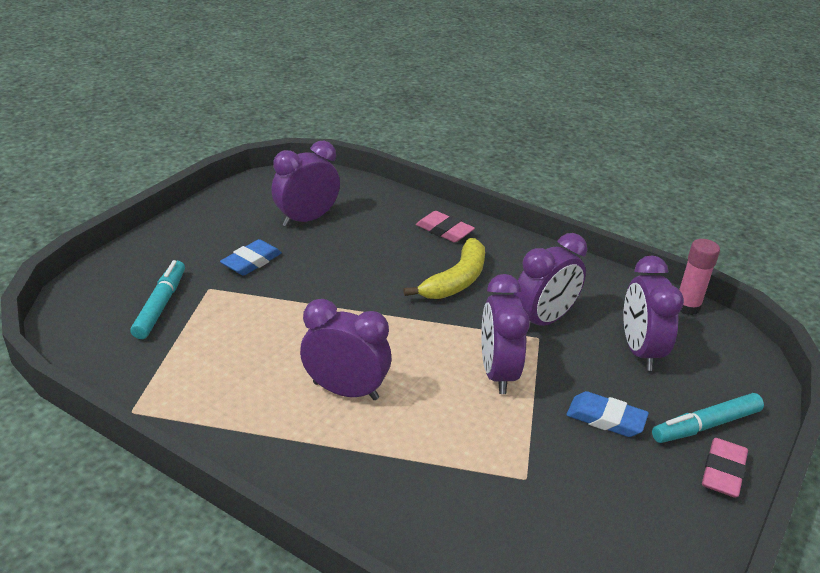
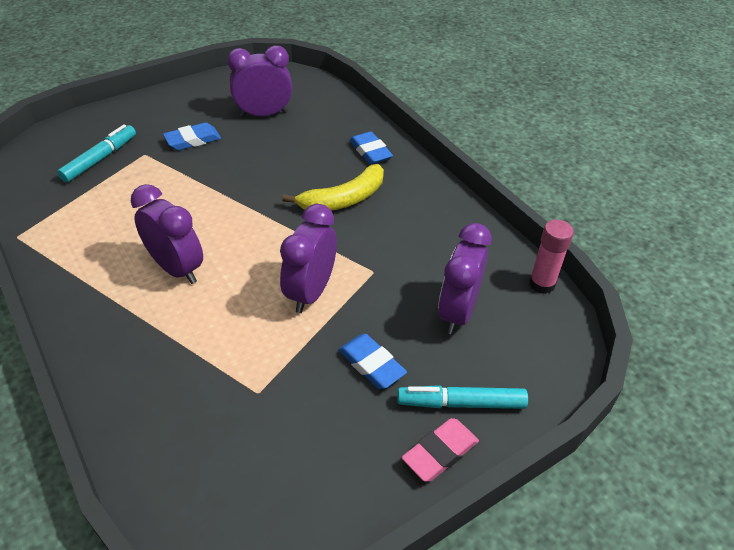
camera: 25 degrees right, 10 degrees up
(444, 231) = (370, 152): pink eraser -> blue eraser
(543, 320) = (391, 257): purple clock -> none

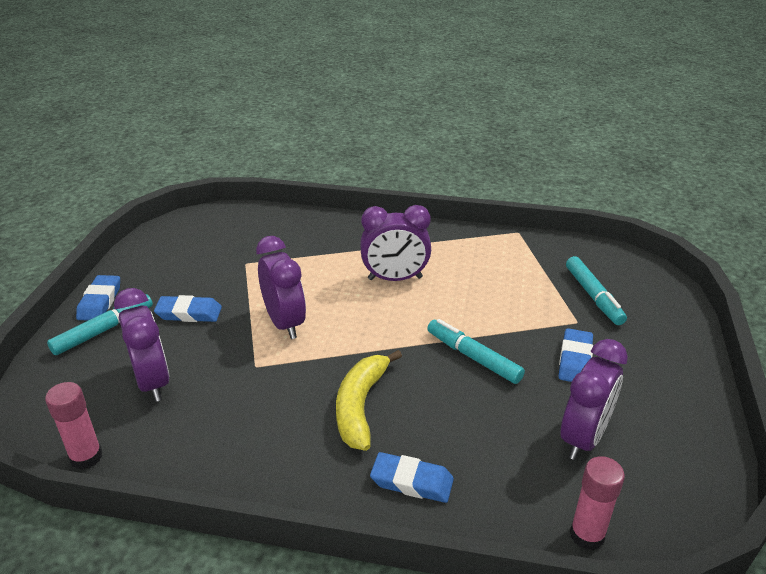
camera: 135 degrees right, 10 degrees down
(238, 179) = (473, 357): none -> turquoise marker
(329, 93) = (587, 535): none -> pink glue stick
(440, 452) = (100, 302): pink eraser -> blue eraser

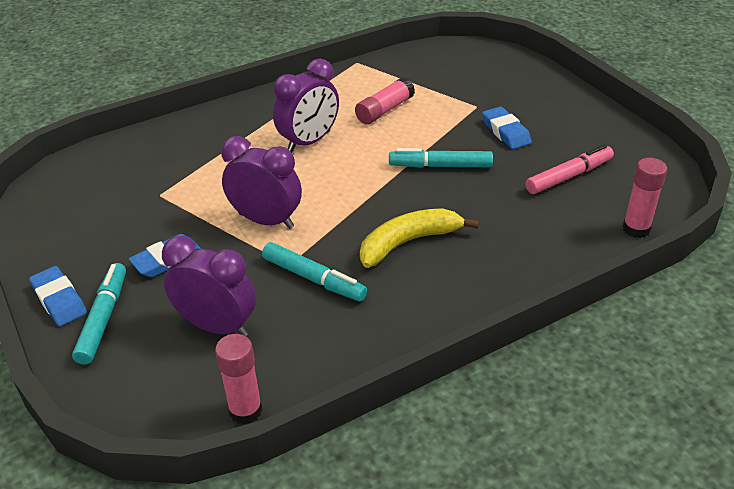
camera: 40 degrees left, 5 degrees up
(360, 406) = (408, 242): yellow banana -> yellow banana turned 90 degrees clockwise
(412, 481) = (505, 265): blue eraser -> none
(489, 283) = (384, 110): none -> pink glue stick
(583, 438) = (569, 176): purple clock -> pink marker
(593, 296) = (465, 84): turquoise marker -> turquoise marker (314, 279)

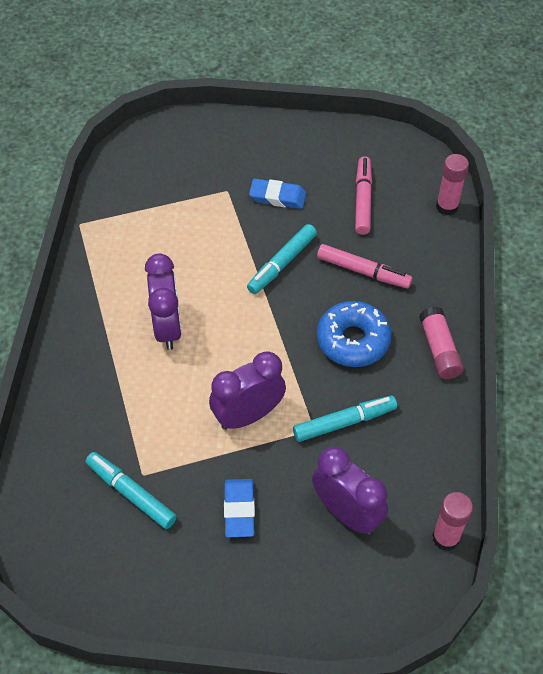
camera: 55 degrees left, 15 degrees up
(59, 300) = (225, 613): blue eraser -> none
(103, 318) = (275, 589): turquoise marker -> turquoise marker (131, 493)
(217, 326) = (347, 513): purple clock -> purple clock turned 75 degrees clockwise
(384, 110) = (173, 250): pink glue stick -> pink glue stick (439, 349)
(408, 242) = (353, 340): yellow banana -> blue donut
(491, 213) = (363, 271): none -> pink marker

